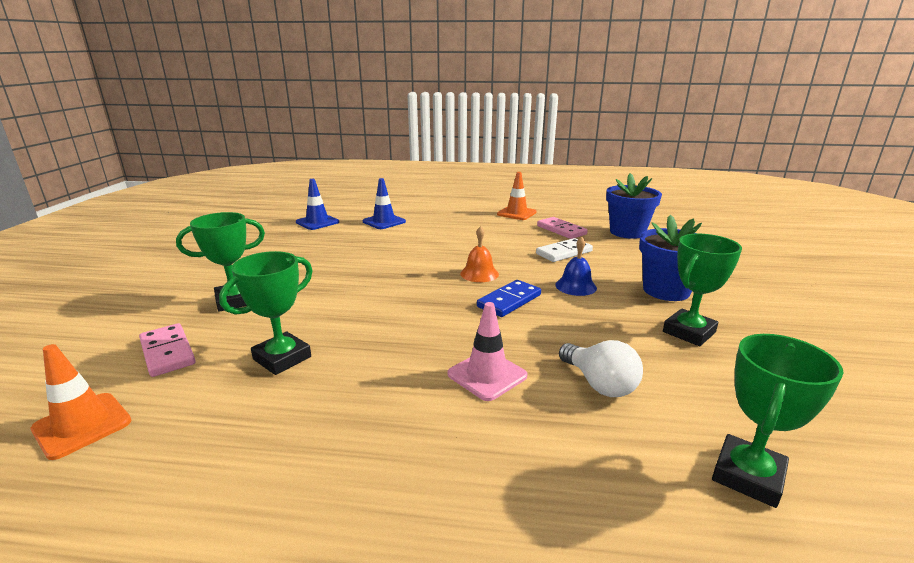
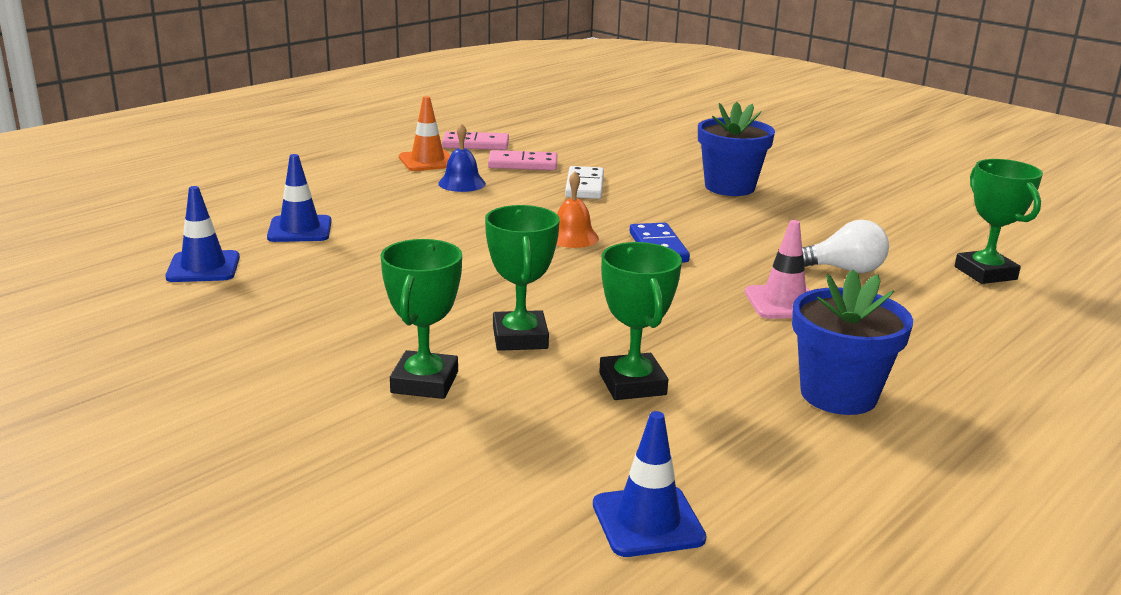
camera: 55 degrees left, 0 degrees up
(82, 425) = (648, 521): orange traffic cone -> blue traffic cone
(167, 352) = (524, 450): pink domino -> pink domino (475, 144)
(575, 286) = (669, 212): blue bell -> blue bell (462, 183)
(627, 232) = (582, 145): blue flower pot -> blue flower pot (838, 395)
(689, 332) = (807, 211): green trophy -> green trophy (520, 338)

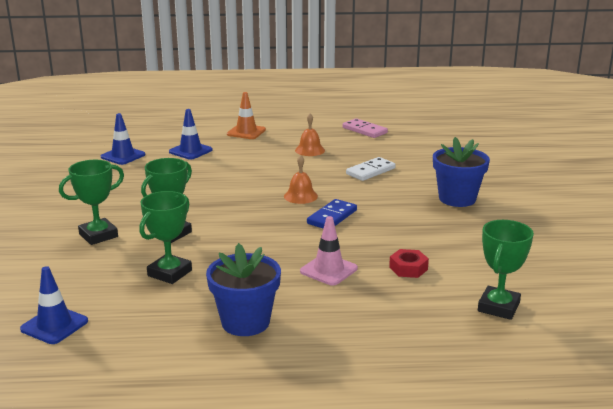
camera: 45 degrees right, 0 degrees up
(427, 161) = (319, 133): orange traffic cone -> orange traffic cone (246, 132)
(462, 183) = (310, 150): blue bell -> orange bell
(523, 164) = (365, 149): pink domino -> none
(844, 270) = (408, 268): white light bulb -> red nut

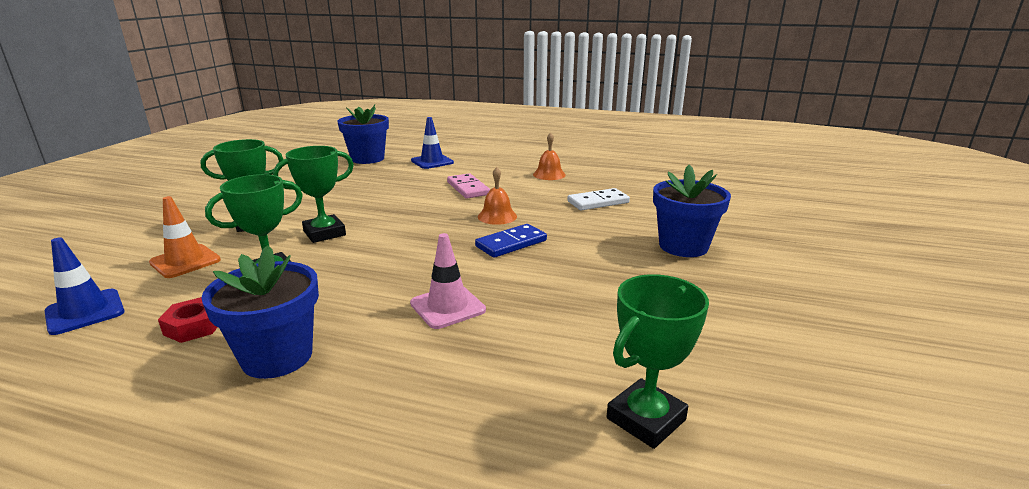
camera: 20 degrees right, 0 degrees up
(123, 156) = (367, 159): blue traffic cone -> blue flower pot
(246, 132) = (501, 152): orange traffic cone -> orange traffic cone (185, 261)
(364, 130) = (623, 163): pink domino -> pink domino (468, 188)
(408, 268) = (552, 325): red nut -> red nut (194, 326)

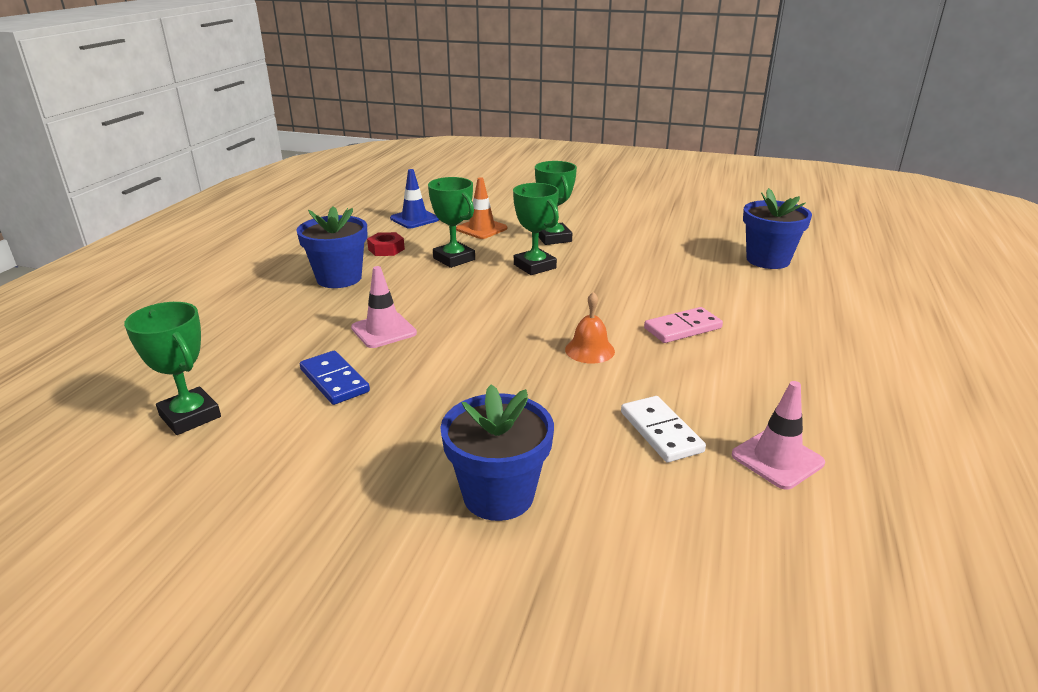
camera: 90 degrees right, 5 degrees up
(432, 162) = (782, 299): blue traffic cone -> none
(511, 243) = (510, 359): blue domino -> blue domino (334, 380)
(549, 174) = (776, 392): orange bell -> none
(614, 180) = (777, 459): none -> pink traffic cone

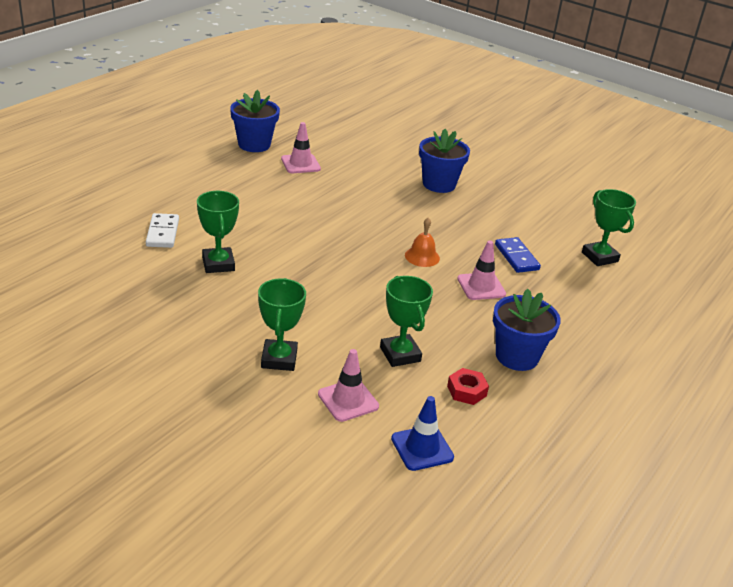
camera: 165 degrees left, 5 degrees up
(481, 229) = (348, 400): orange traffic cone -> pink traffic cone
(535, 266) = (328, 322): green trophy -> green trophy (218, 264)
(589, 350) = (344, 234): orange bell -> orange bell (422, 256)
(661, 432) = (343, 186): white domino -> white domino (162, 233)
(682, 328) = (266, 232): pink domino -> none
(768, 260) = (111, 270): blue flower pot -> blue flower pot (254, 144)

